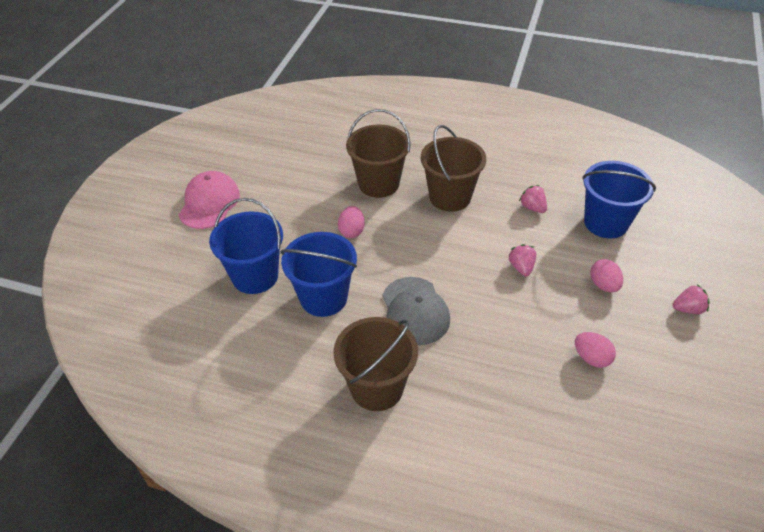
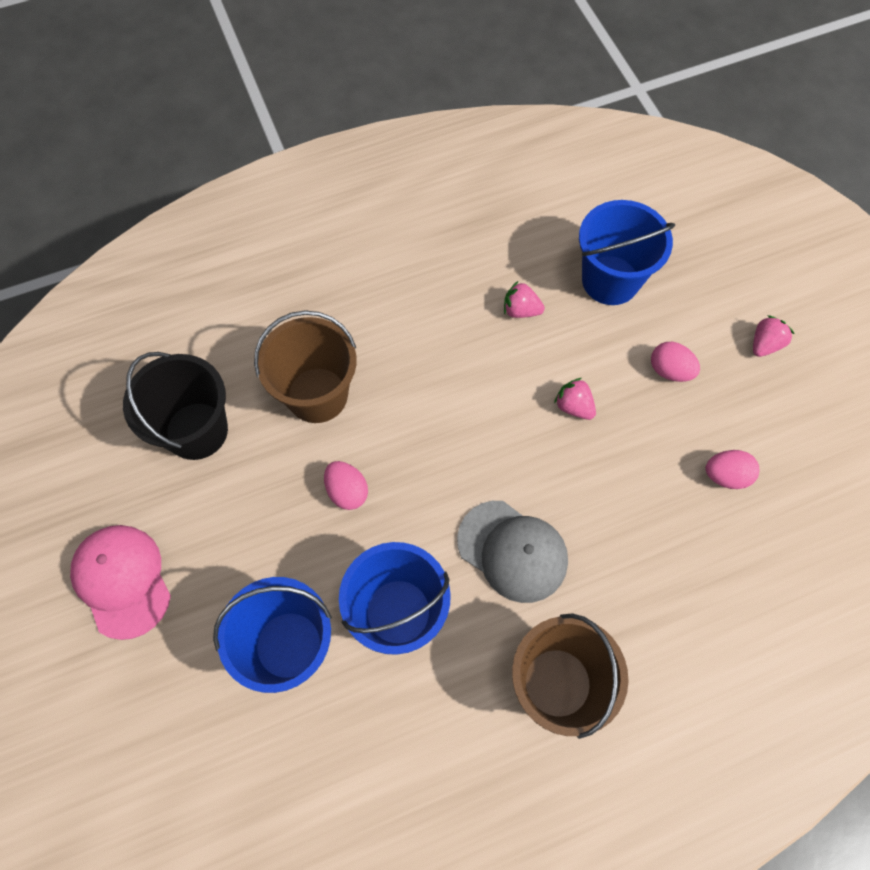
camera: 40 degrees left, 20 degrees up
(304, 166) = (196, 431): none -> black bucket
(450, 197) = (418, 357): brown bucket -> none

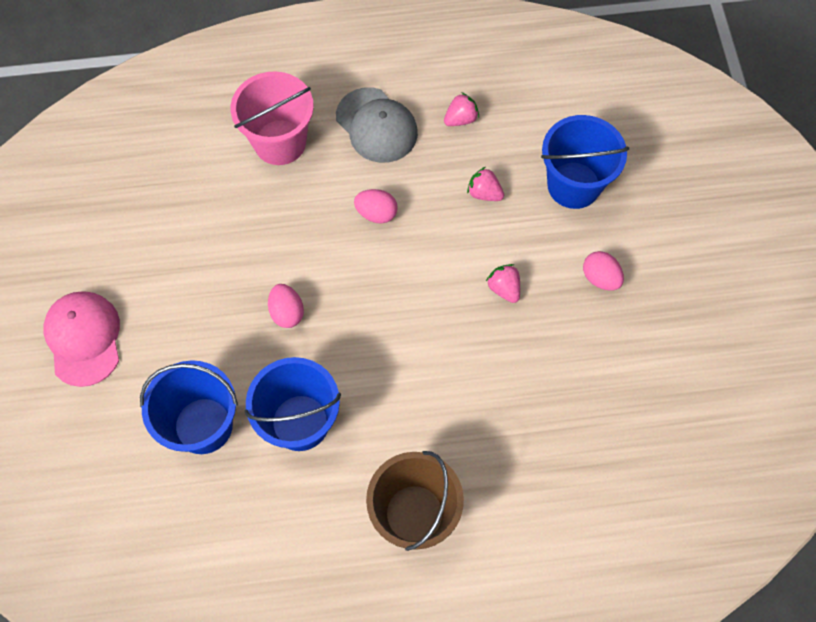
camera: 15 degrees right, 0 degrees up
(196, 431) = (176, 230): black bucket -> none
(285, 307) = (280, 142): none -> pink bucket
(317, 395) = (285, 225): brown bucket -> none
(512, 551) = (411, 397): grey cap -> grey cap (376, 125)
(726, 476) = (619, 381): pink egg -> pink egg (376, 213)
(764, 344) = (695, 275): pink strawberry -> pink strawberry (460, 119)

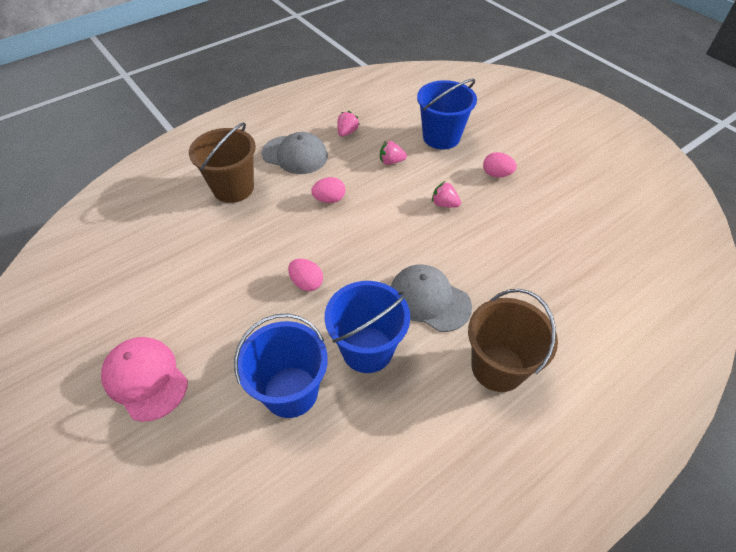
camera: 30 degrees left, 15 degrees down
(280, 142) = (233, 188): pink bucket -> brown bucket
(399, 401) = (429, 299): none -> grey cap

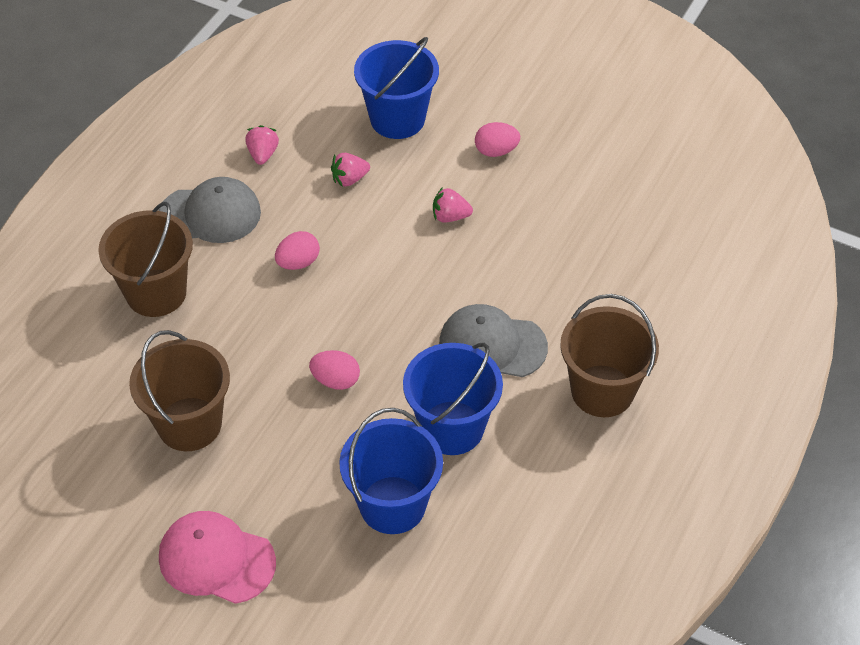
camera: 25 degrees left, 0 degrees up
(196, 275) = (189, 424): none -> brown bucket

